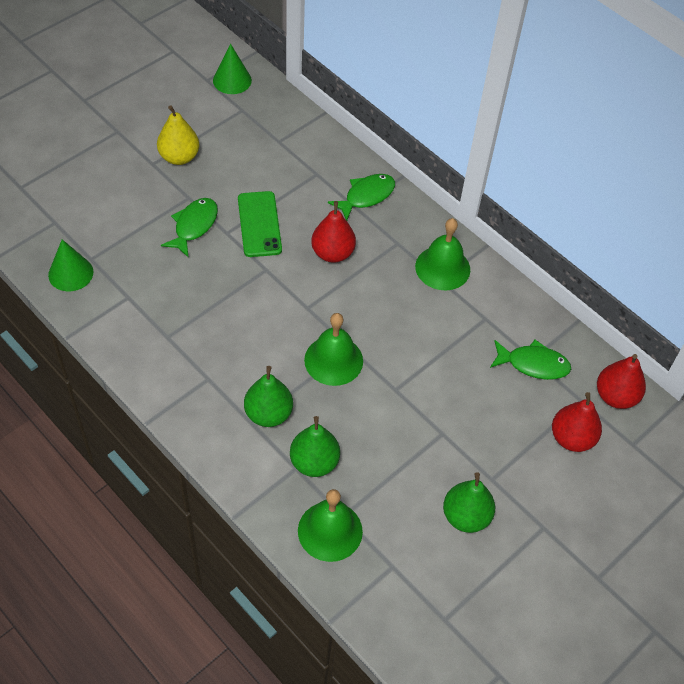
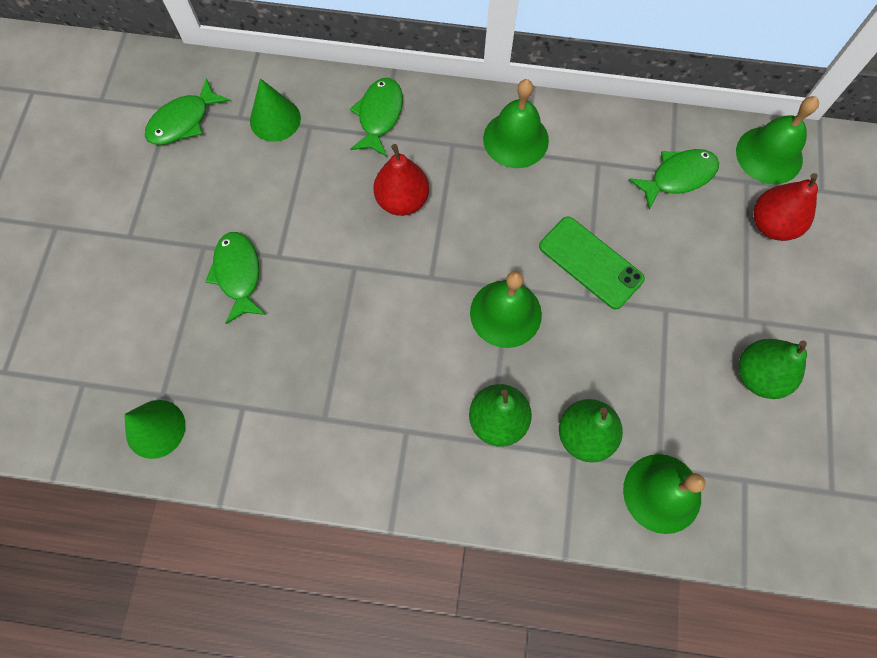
camera: 35 degrees left, 15 degrees up
(179, 157) = (151, 208): yellow pear -> none
(232, 80) = (128, 82): green cone -> green cone (275, 119)
(243, 122) = (183, 121): none -> green fish
(259, 224) = (303, 223): green phone -> green phone (590, 263)
(615, 396) = (769, 155): red pear -> green bell

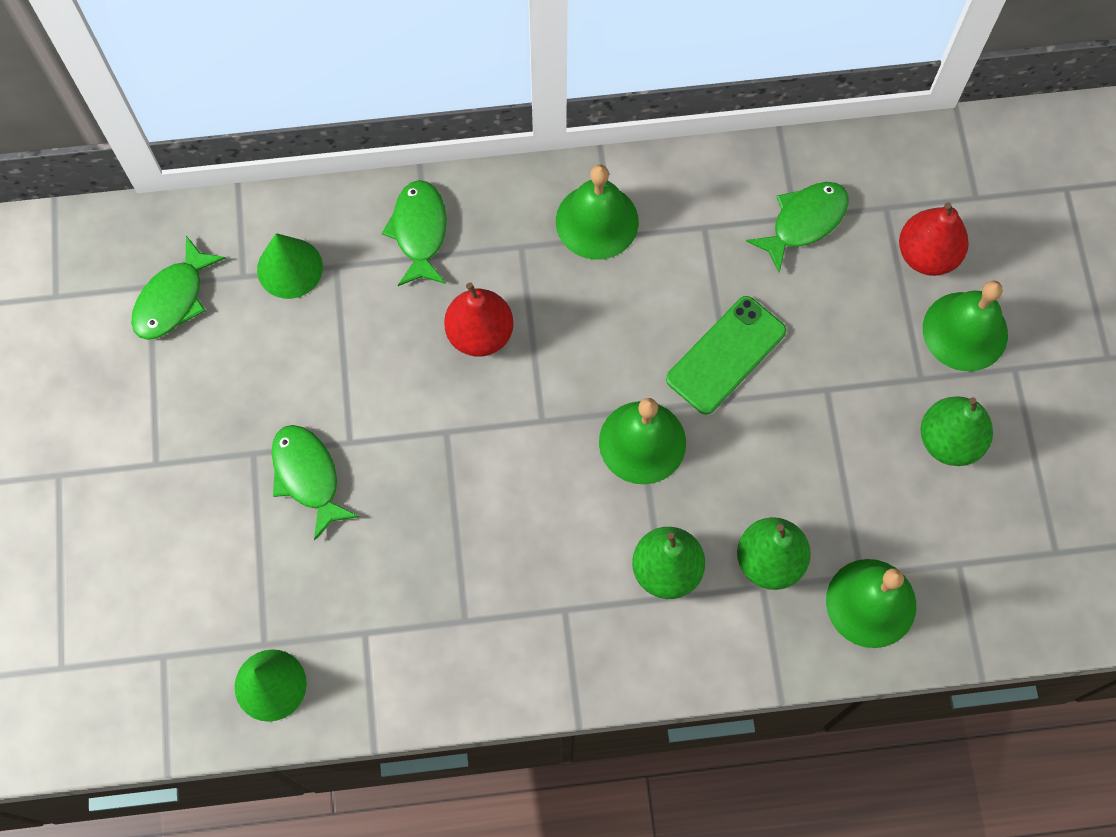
camera: 15 degrees left, 0 degrees up
(590, 263) = (726, 355): green phone -> green phone turned 75 degrees counterclockwise
(769, 155) = (905, 167): green bell -> green bell (965, 331)

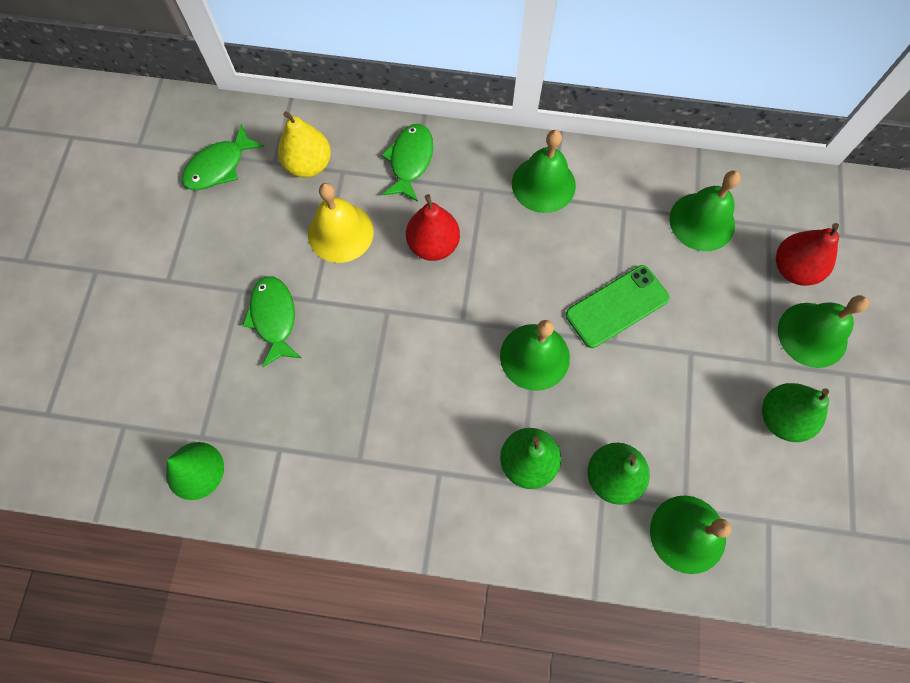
camera: 15 degrees right, 0 degrees up
(290, 268) = (308, 164): green cone -> yellow pear
(358, 347) = (340, 232): none -> yellow bell
(804, 222) = (702, 221): green fish -> green bell

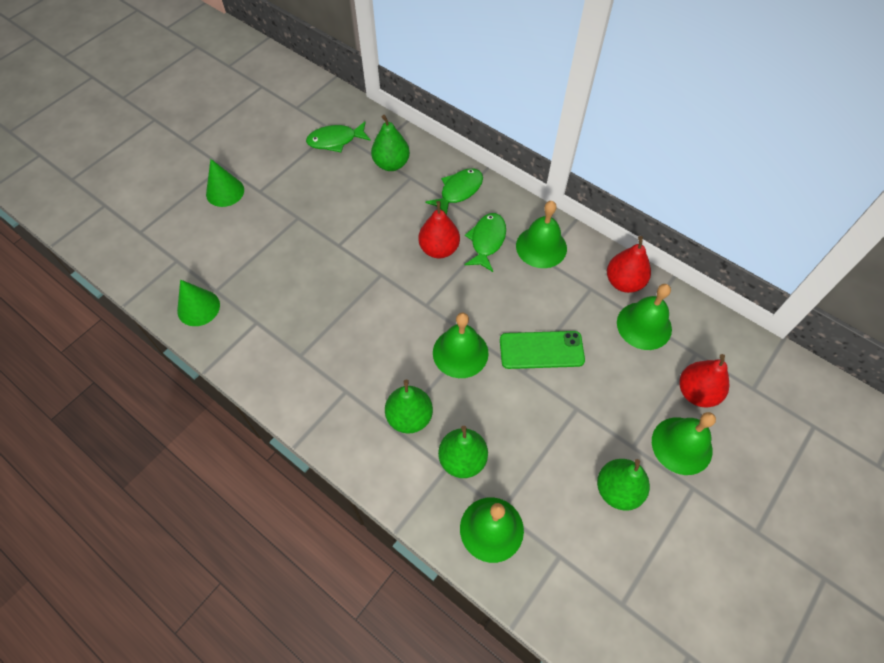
camera: 30 degrees right, 10 degrees down
(123, 303) = (225, 192): none -> green cone
(274, 318) = (307, 243): green fish -> green fish (487, 241)
(308, 164) = (391, 164): yellow pear -> green pear
(340, 232) = (383, 213): yellow bell -> none
(653, 182) = (624, 282): none -> red pear

